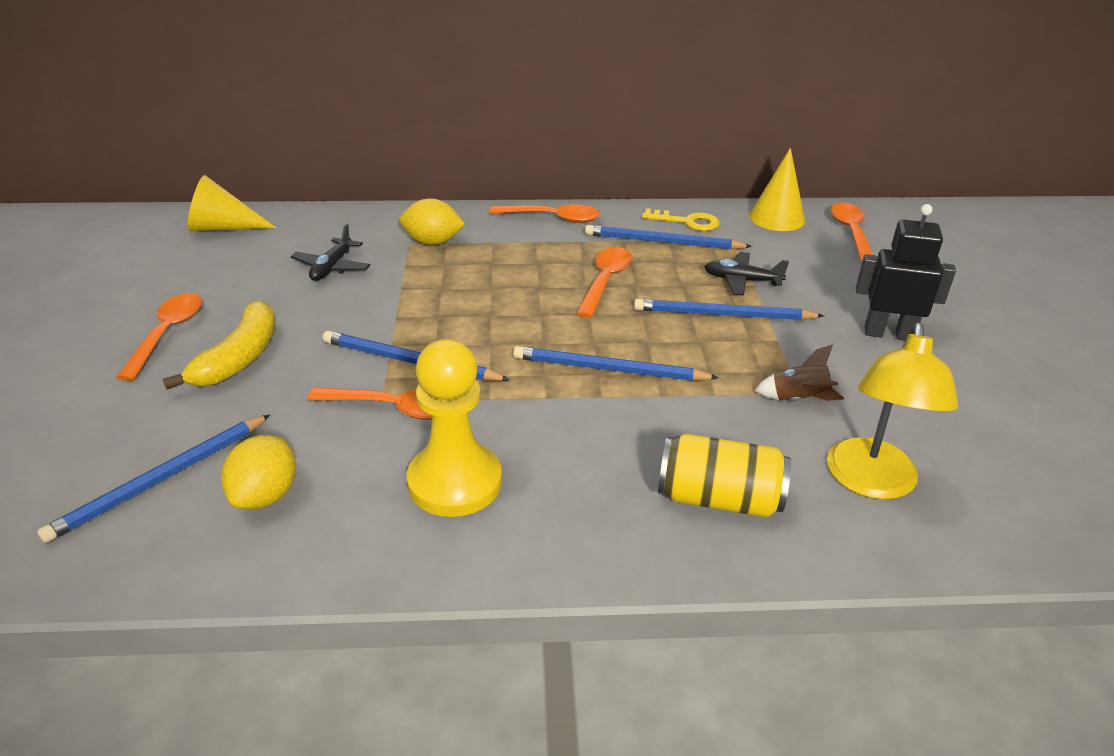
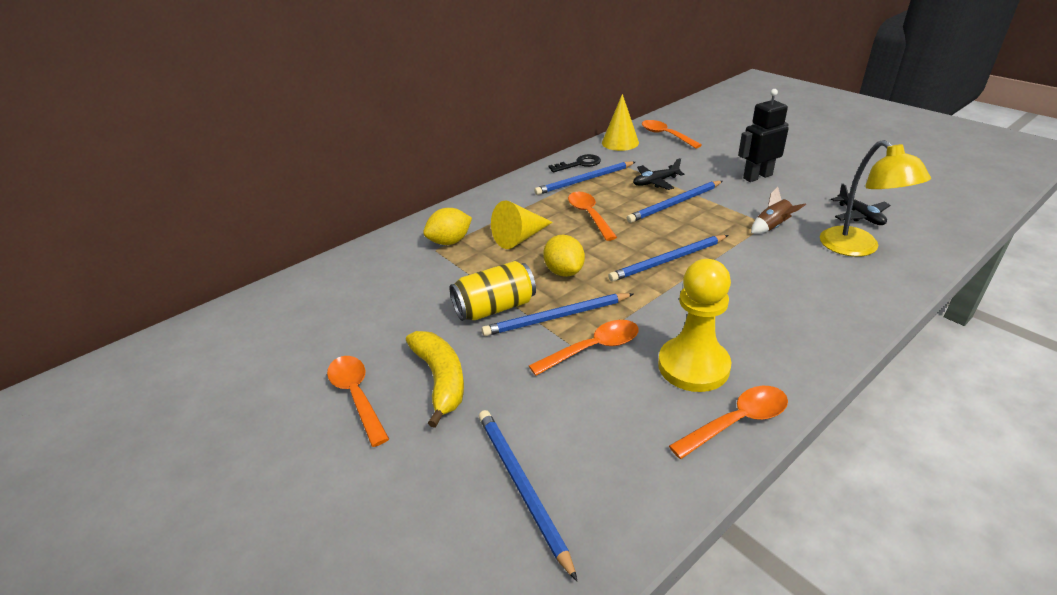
camera: 35 degrees left, 0 degrees up
(160, 480) = (522, 486): blue pencil -> blue pencil turned 150 degrees clockwise
(223, 227) = (273, 305): yellow cone -> yellow cone (519, 238)
(265, 495) = (605, 447): yellow lemon -> yellow lemon (564, 271)
(332, 267) = (407, 289): black plane -> black plane (859, 216)
(553, 218) = (502, 194): orange spoon -> orange spoon (737, 421)
(687, 222) = (579, 164): yellow key -> black key
(719, 499) = (817, 293): yellow can -> yellow can (495, 308)

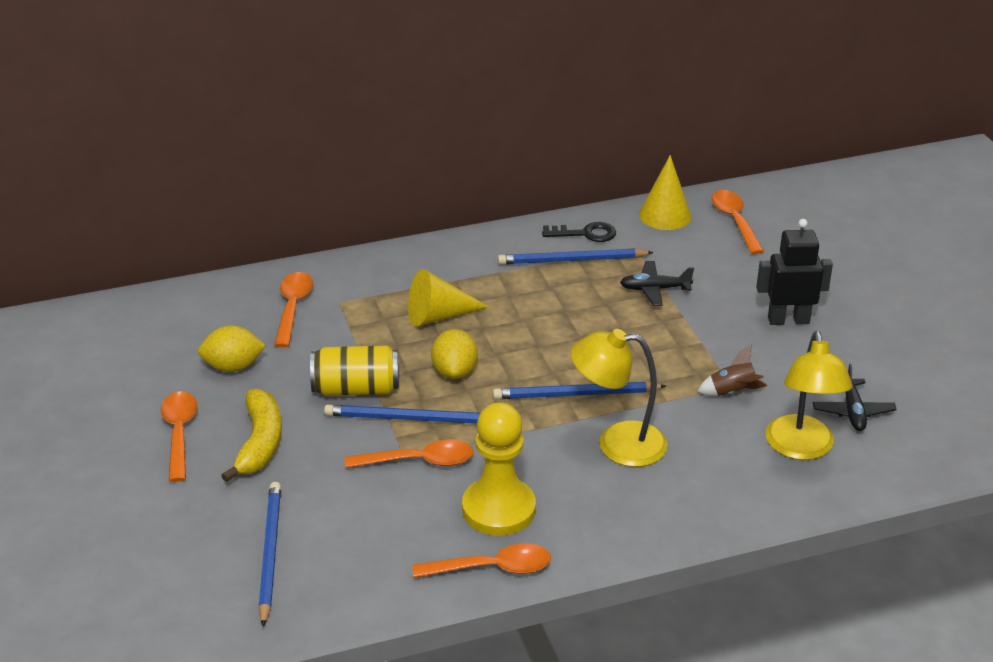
camera: 20 degrees right, 0 degrees up
(450, 241) = (361, 297): yellow lemon -> yellow lemon (233, 366)
(589, 215) = (537, 311): orange spoon -> orange spoon (293, 307)
(674, 204) = (649, 326): blue pencil -> none
(732, 285) = (617, 443): none -> yellow lamp

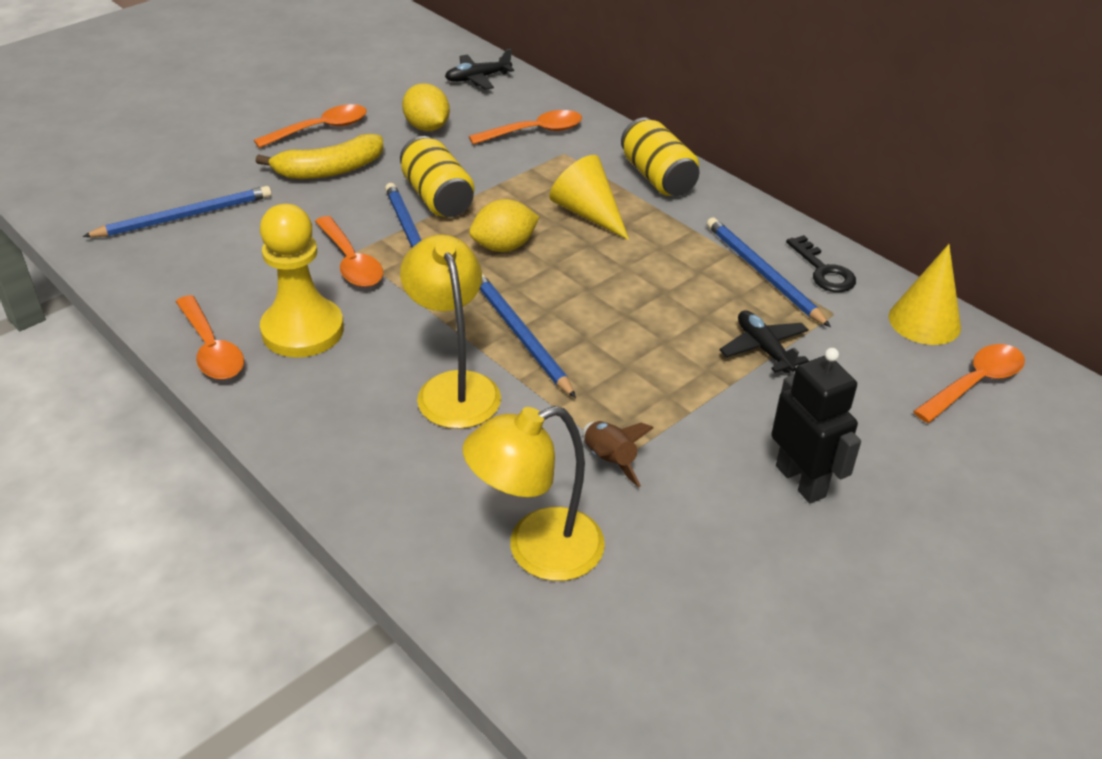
camera: 65 degrees right, 5 degrees up
(414, 266) = (657, 177): none -> yellow can
(852, 411) = (648, 589): black plane -> black plane (478, 78)

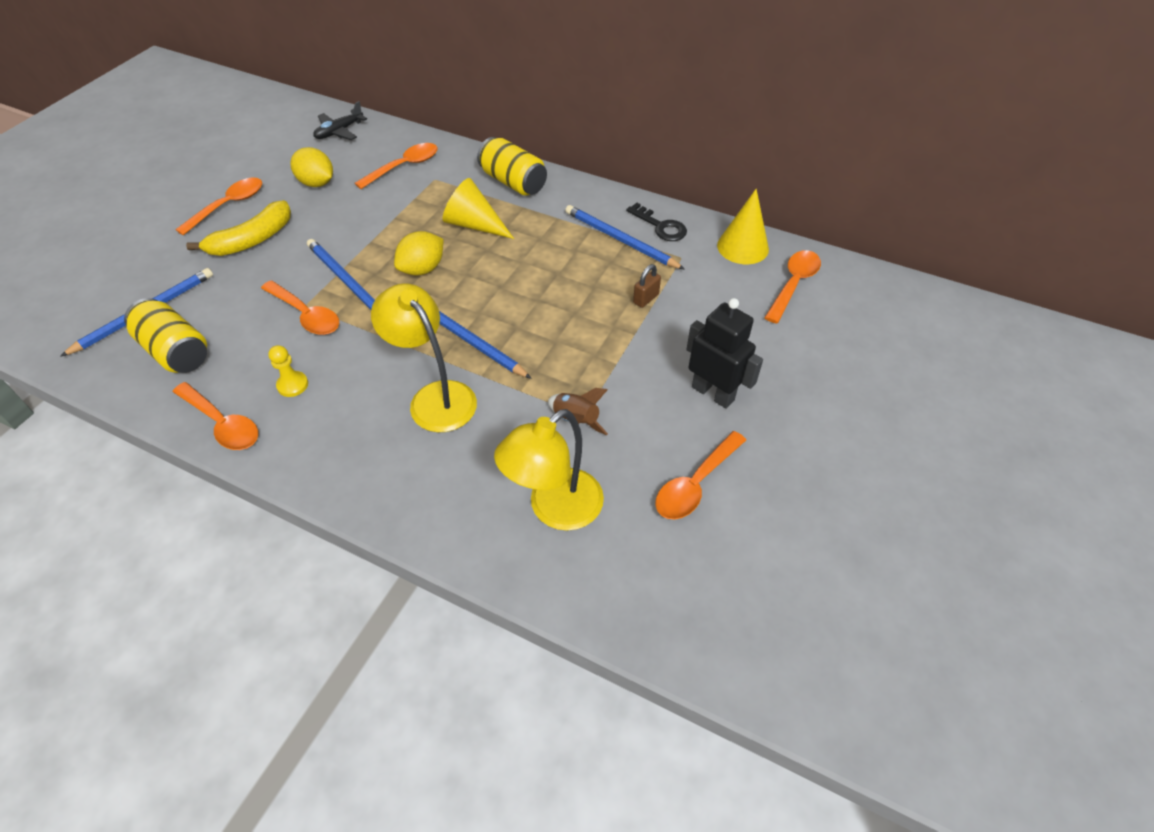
camera: 20 degrees left, 10 degrees up
(302, 330) = (292, 385): yellow pawn -> yellow pawn, size x0.45
(437, 197) = (352, 241): yellow can -> yellow can (176, 351)
(727, 578) = (695, 484): none -> orange spoon
(764, 349) = (646, 299): black plane -> brown padlock

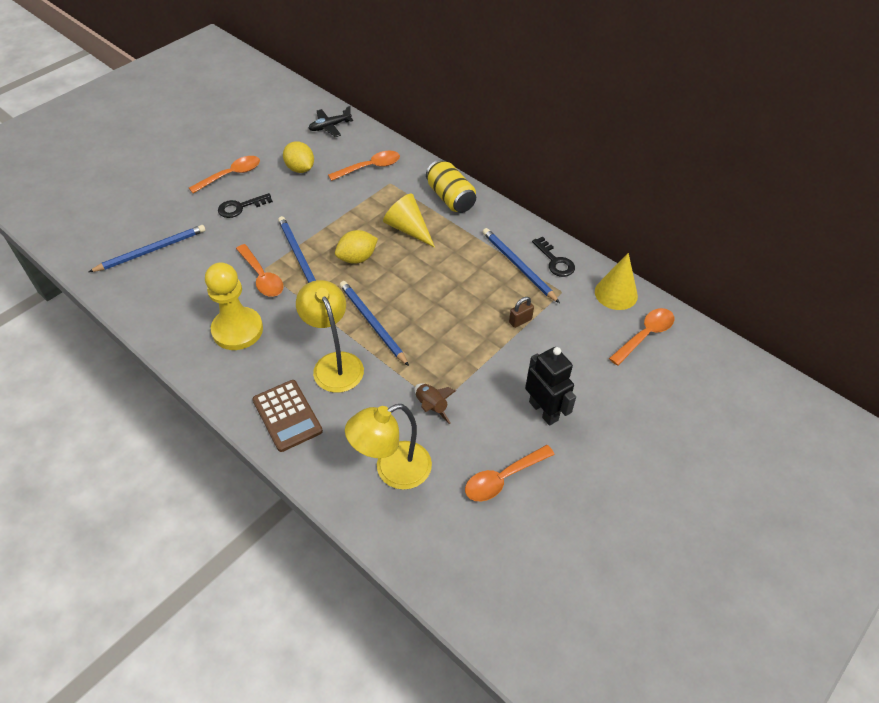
camera: 15 degrees right, 0 degrees up
(176, 351) = (165, 285): yellow can -> none
(222, 424) = (182, 348): orange spoon -> none
(252, 240) = (240, 207): yellow banana -> black key
(292, 385) = (237, 330): yellow pawn -> yellow pawn, size x2.23
(393, 475) = (287, 416): none -> brown calculator

